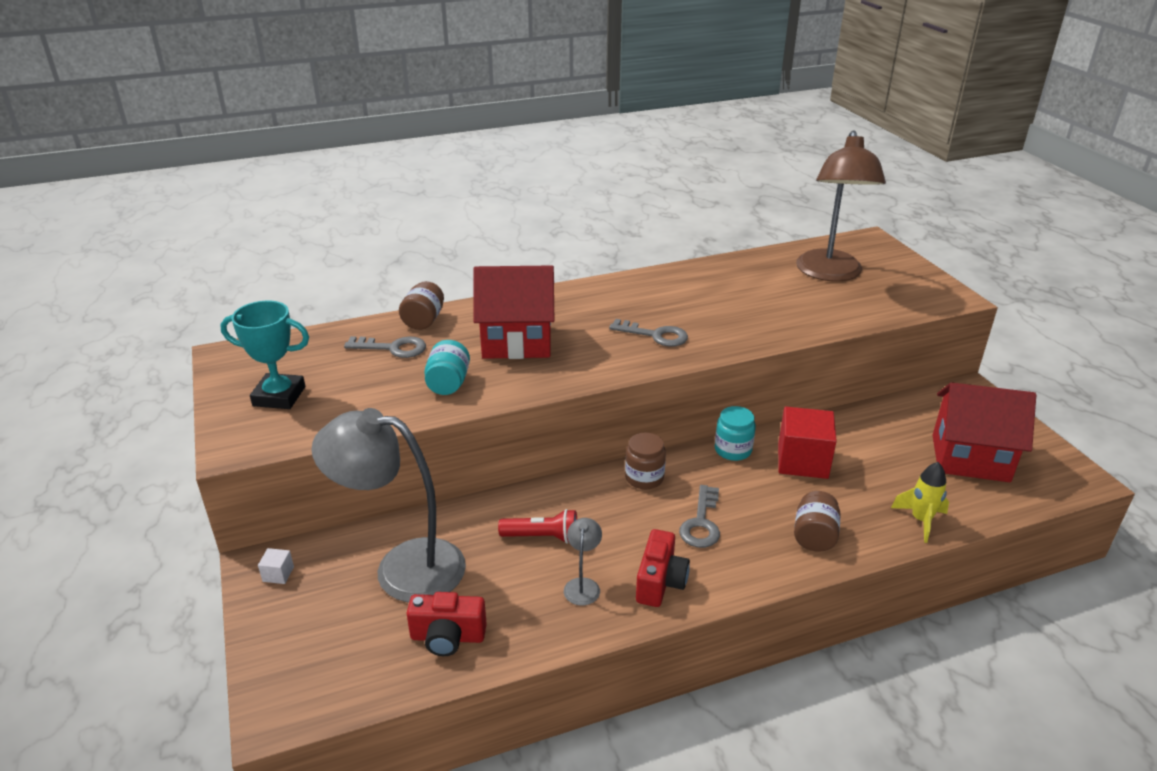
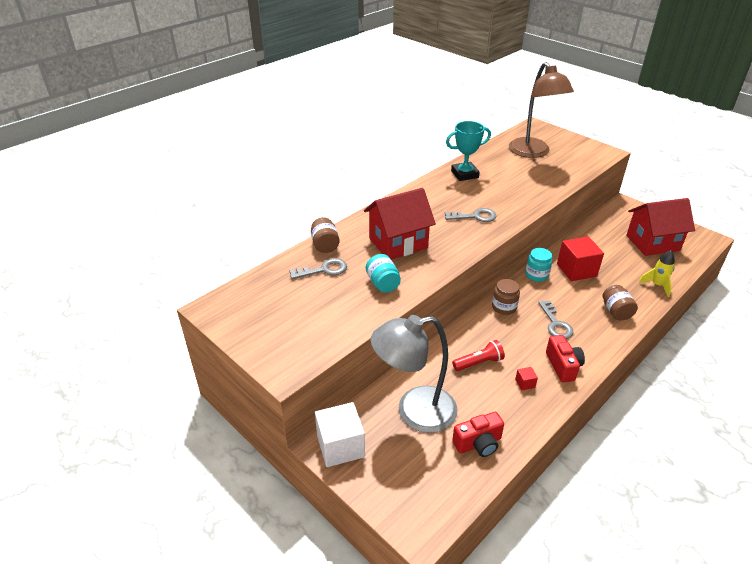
camera: 25 degrees left, 5 degrees up
(278, 574) = (340, 446): white cube -> white cube, size x2.37
(279, 396) = (280, 326): turquoise trophy -> turquoise trophy (464, 174)
(583, 585) = (525, 383): grey lamp -> red cube

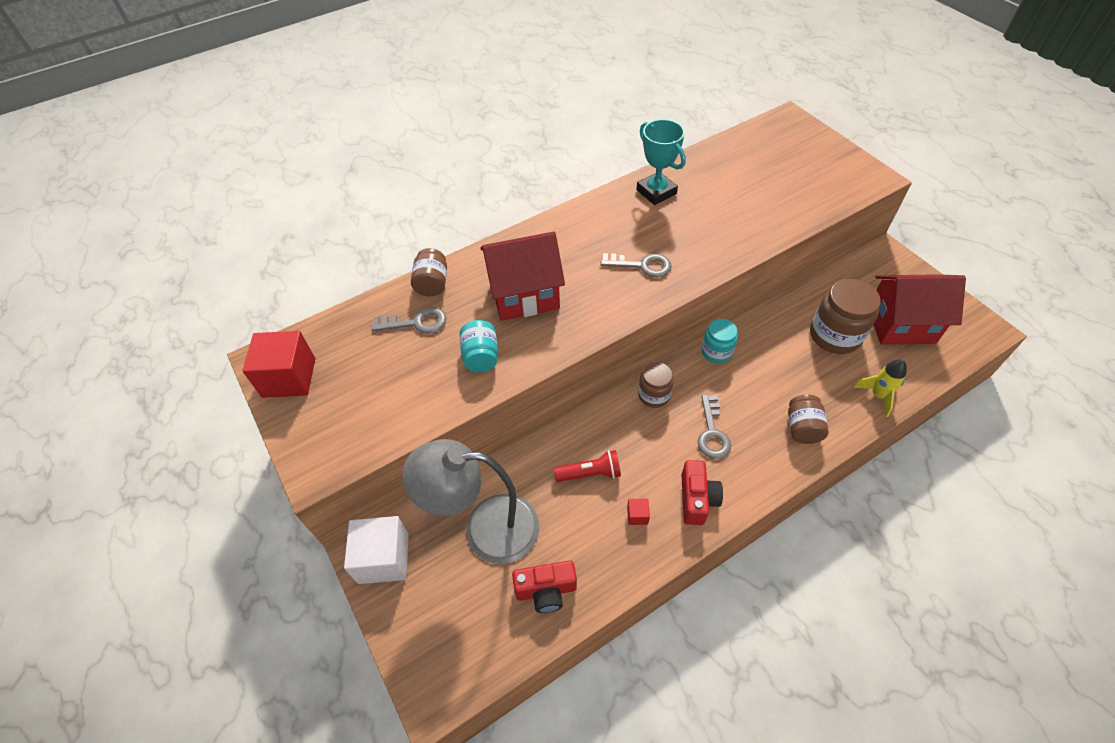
camera: 15 degrees right, 15 degrees up
(464, 174) = (656, 192): turquoise trophy -> turquoise trophy turned 60 degrees clockwise
(533, 152) = (767, 166): brown lamp -> none
(576, 270) = (774, 352): red cube -> red cube (289, 377)
(612, 254) = (835, 335): none -> brown jar

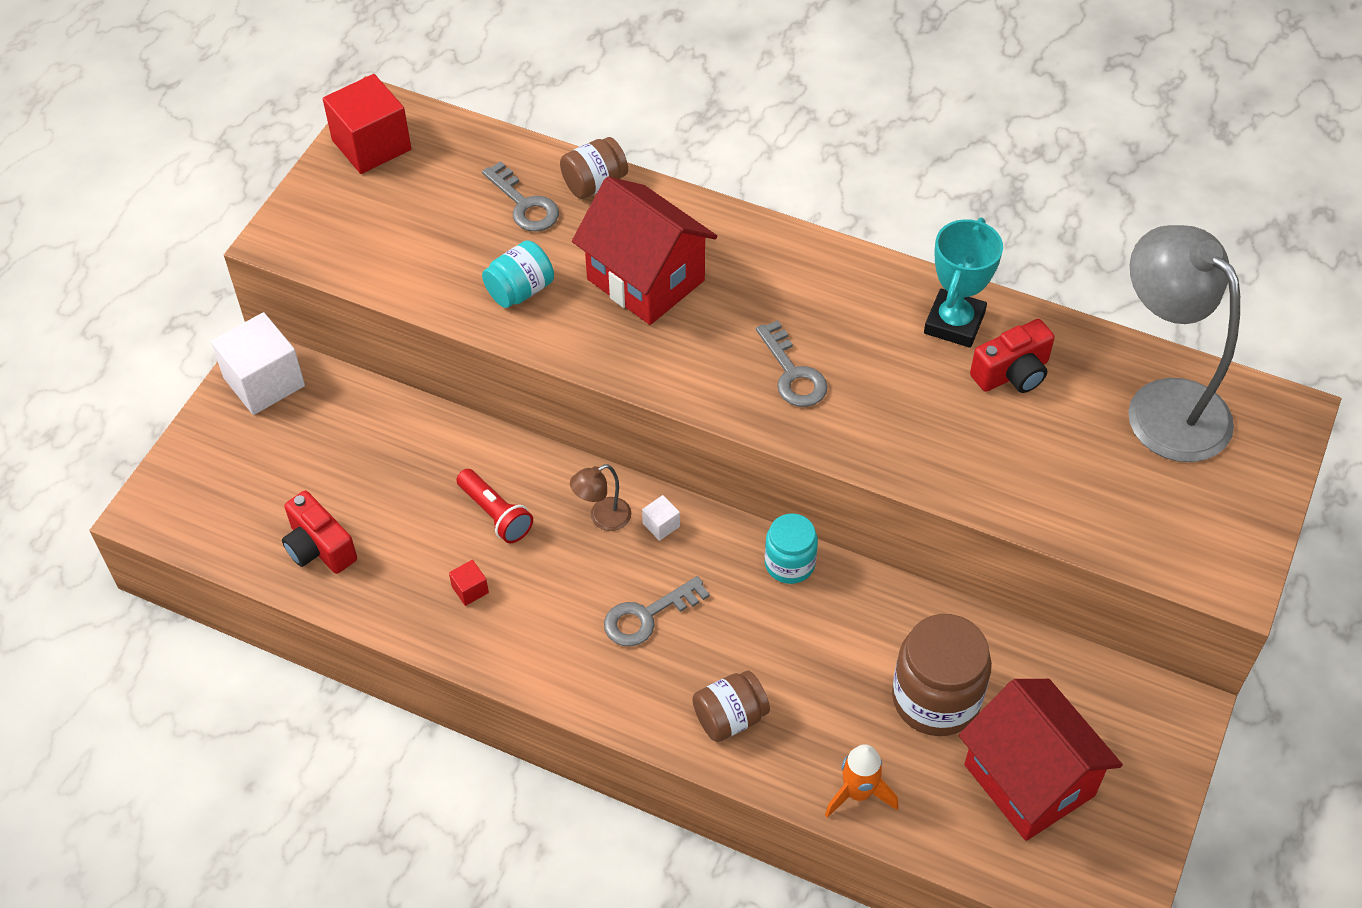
camera: 55 degrees right, 0 degrees up
(486, 529) = (356, 452): grey lamp -> grey lamp (1163, 404)
(630, 420) = (602, 518): none -> brown lamp
(654, 395) = (661, 525): brown jar -> white cube
(697, 499) = (534, 641): red camera -> red camera (1012, 373)
(878, 395) = (858, 793): yellow rocket -> orange rocket

